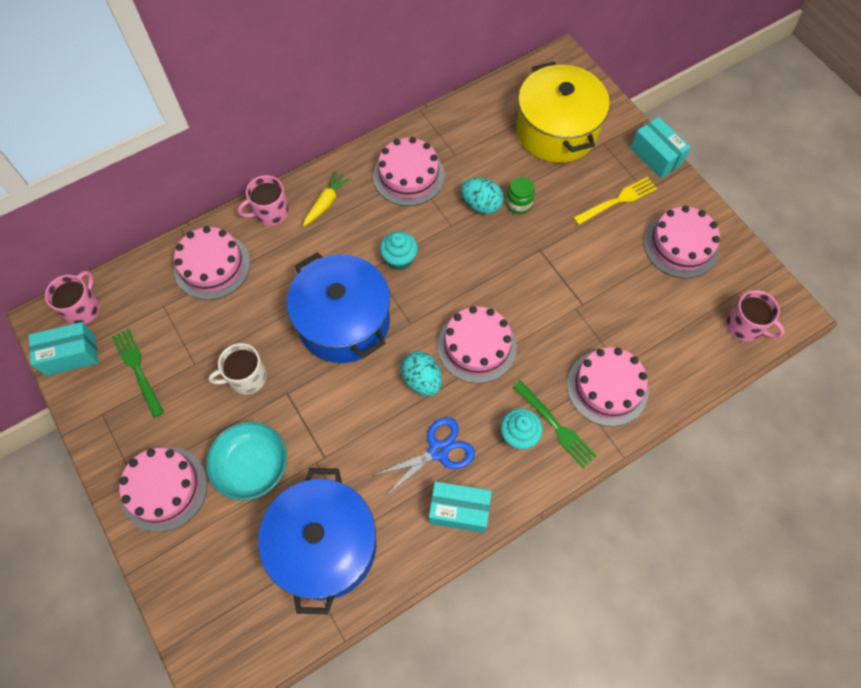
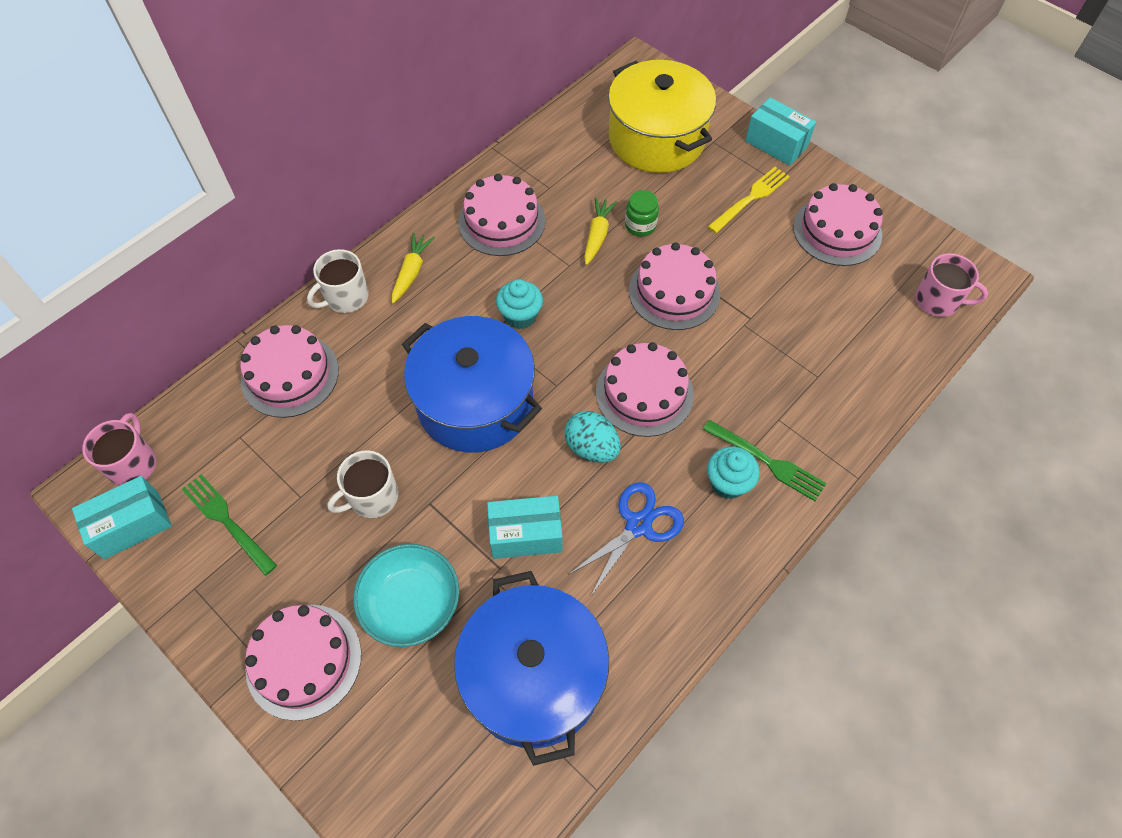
camera: 15 degrees left, 5 degrees down
(270, 212) = (345, 297): pink mug -> white mug
(459, 510) = (686, 589): turquoise box -> turquoise box (526, 535)
(481, 205) = (597, 235): turquoise egg -> yellow carrot
(607, 387) = (811, 403): pink cake -> pink cake (674, 292)

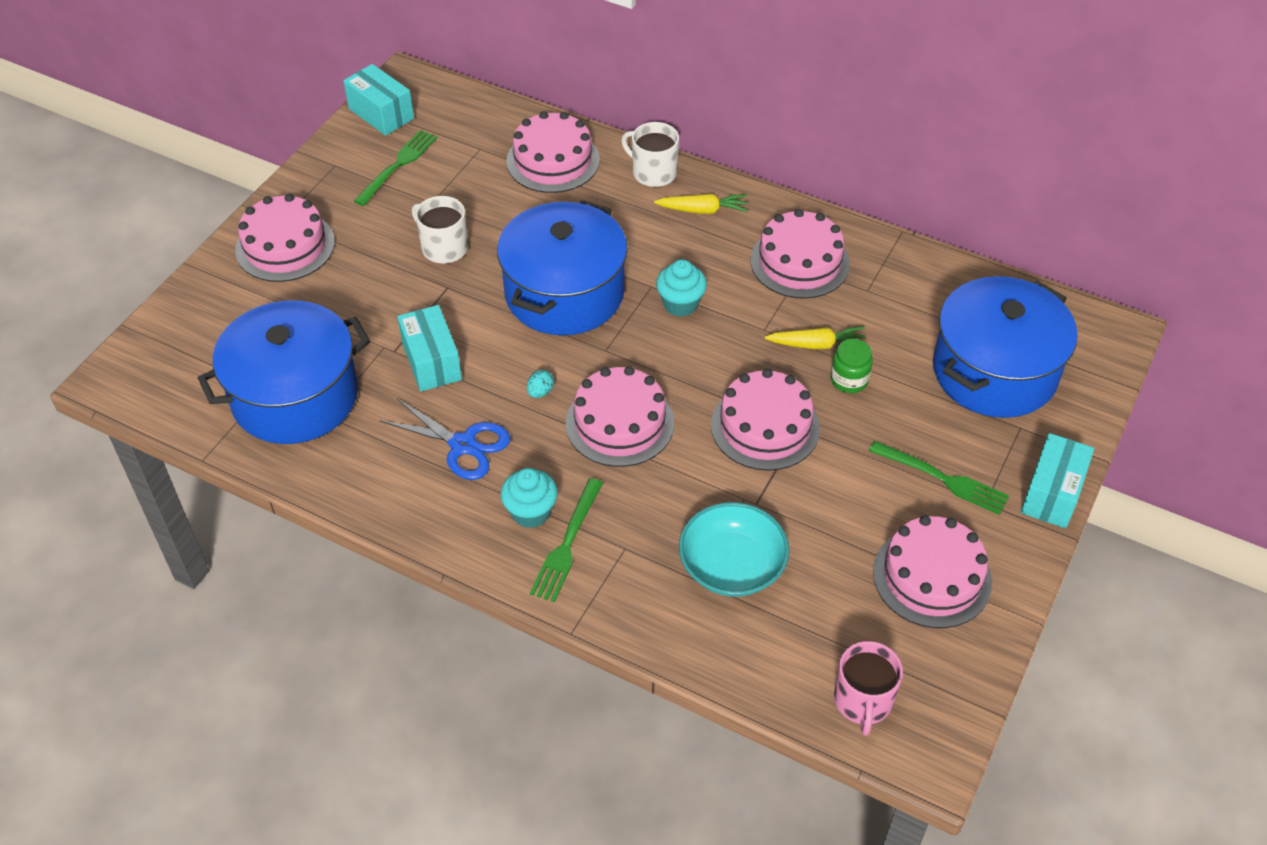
camera: 75 degrees right, 10 degrees down
(133, 464) = (436, 96): pink mug -> none
(411, 603) = (348, 298): turquoise bowl -> turquoise bowl (732, 566)
(591, 448) = (540, 392): turquoise egg -> turquoise egg, size x0.51
(656, 139) = (994, 371): yellow pot -> blue pot
(751, 198) = (943, 479): yellow fork -> green fork

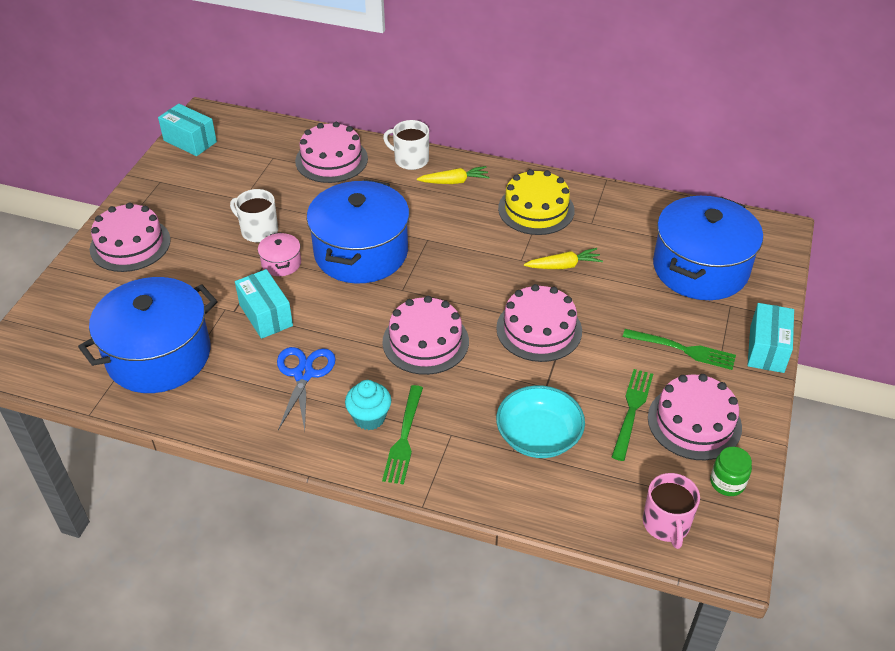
camera: 10 degrees left, 5 degrees down
(398, 165) = (210, 176): green fork -> green fork (632, 410)
(463, 295) = (281, 263): none -> pink pot
(463, 445) = (304, 374): blue scissors -> blue scissors turned 105 degrees counterclockwise
(540, 392) = (357, 327): turquoise egg -> none
(680, 304) = (453, 249): turquoise cupcake -> none
(799, 262) = (536, 209): pink cake -> yellow cake
(849, 380) = (594, 288): green jar -> green jar (727, 482)

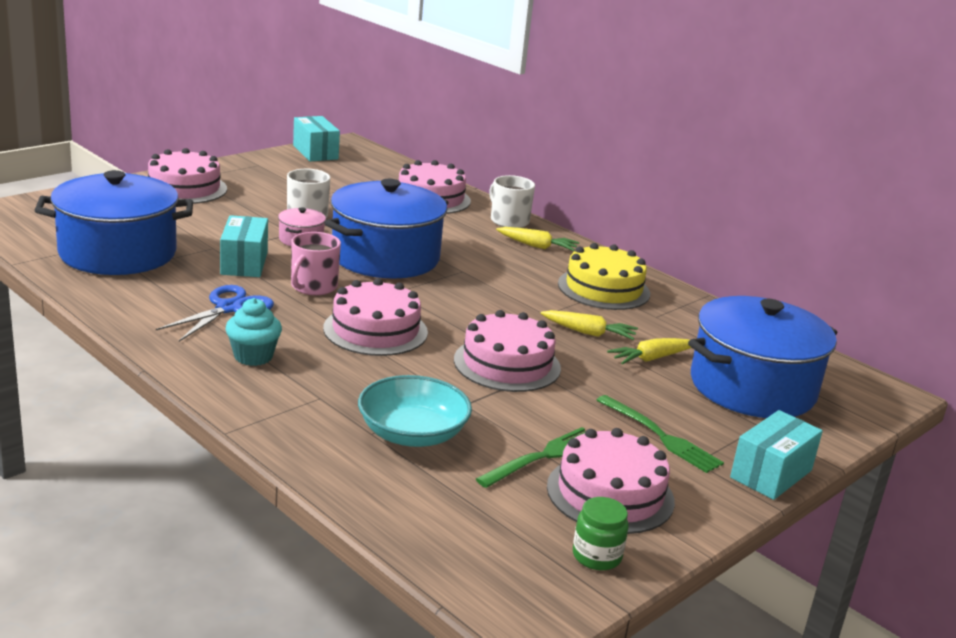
camera: 25 degrees right, 20 degrees down
(404, 438) = (269, 382): green fork -> none
(621, 272) = (651, 358): none -> yellow carrot
(666, 524) = (479, 556): pink mug -> pink mug (313, 287)

